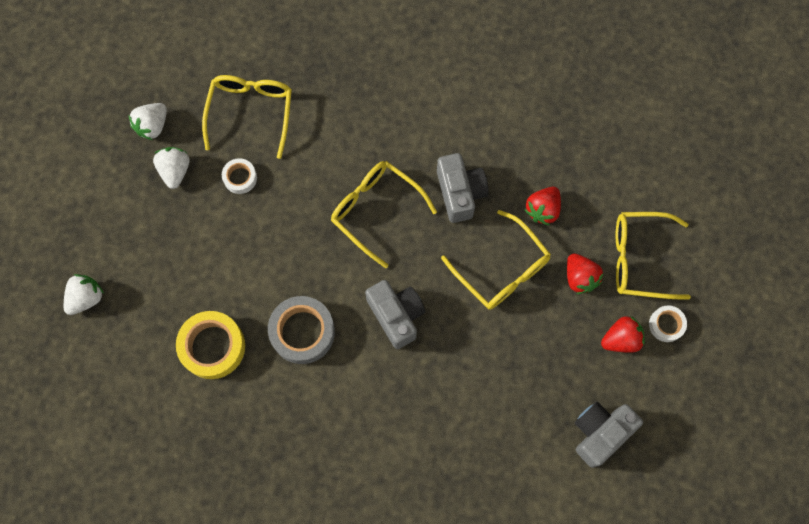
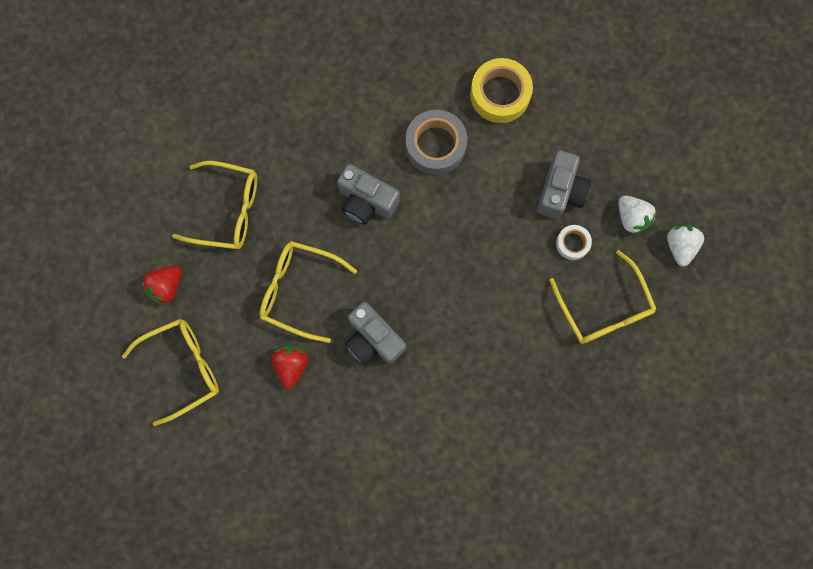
camera: 150 degrees right, 5 degrees up
(86, 298) = (627, 75): white strawberry -> none
(376, 210) = (437, 281): yellow glasses -> yellow glasses (227, 210)
(580, 277) = (227, 321): red strawberry -> none
(600, 433) = (147, 200): grey camera -> grey camera (560, 192)
(666, 325) = (133, 321): white tape -> none

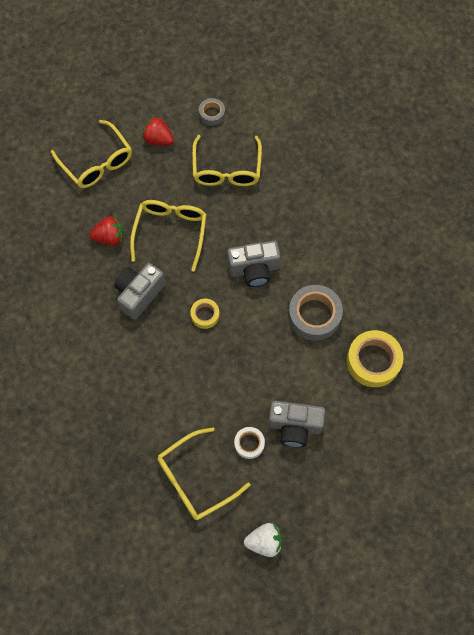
camera: 80 degrees right, 10 degrees down
(145, 215) = (212, 114): none -> grey tape
(366, 201) = (254, 269): grey camera -> grey camera turned 120 degrees counterclockwise
(413, 267) = (205, 315): none -> yellow tape
(632, 218) = (283, 493): white strawberry -> none

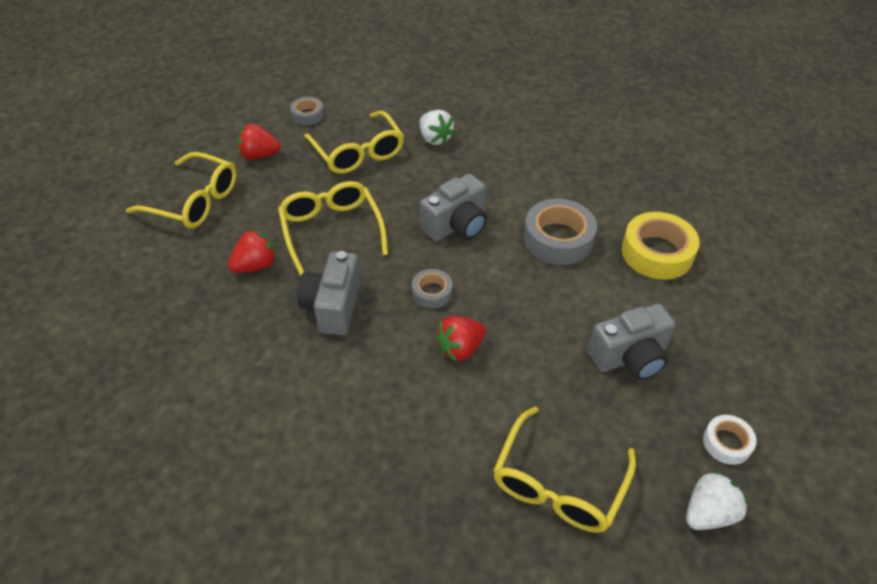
camera: 30 degrees left, 20 degrees down
(196, 365) = (460, 348): none -> red strawberry
(205, 315) = (432, 292): yellow tape -> grey tape
(249, 443) = (592, 404): white tape -> white tape (727, 443)
(289, 182) = (435, 139): none -> white strawberry

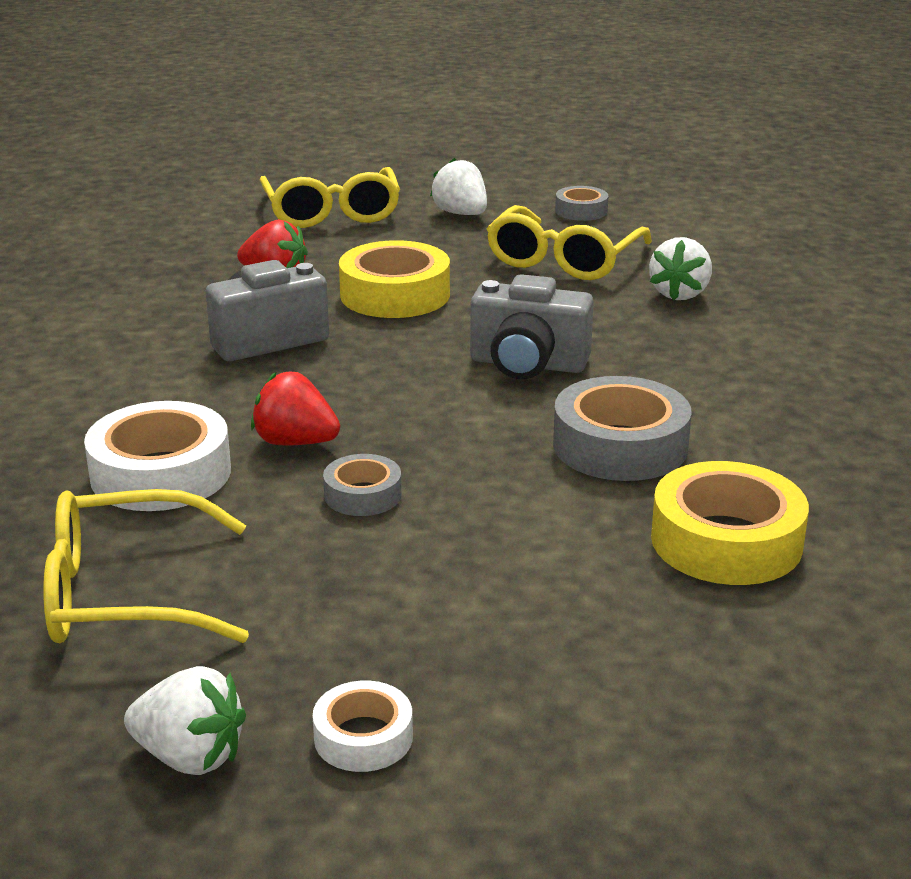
camera: 55 degrees right, 20 degrees down
(259, 155) = (461, 214): red strawberry -> white strawberry
(331, 230) = (395, 294): yellow glasses -> yellow tape
(432, 292) = (374, 390): grey tape -> grey tape (363, 495)
(447, 418) = (161, 473): none -> white tape
(629, 357) = (445, 584): grey camera -> none

